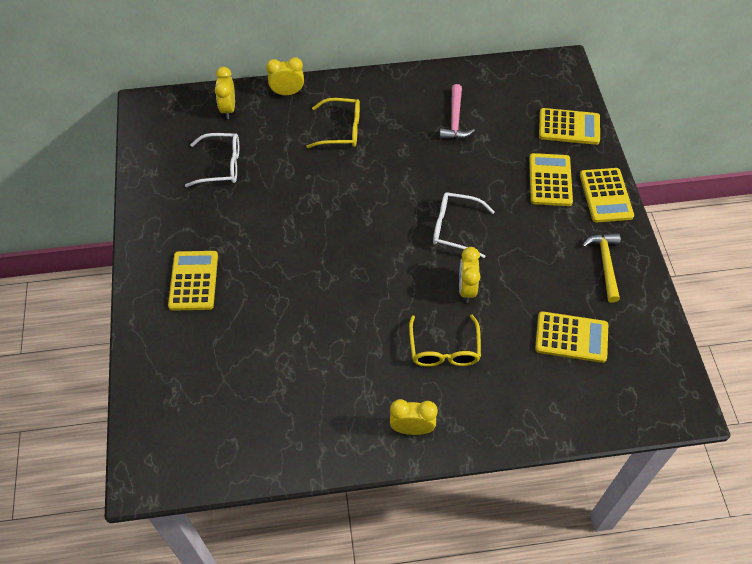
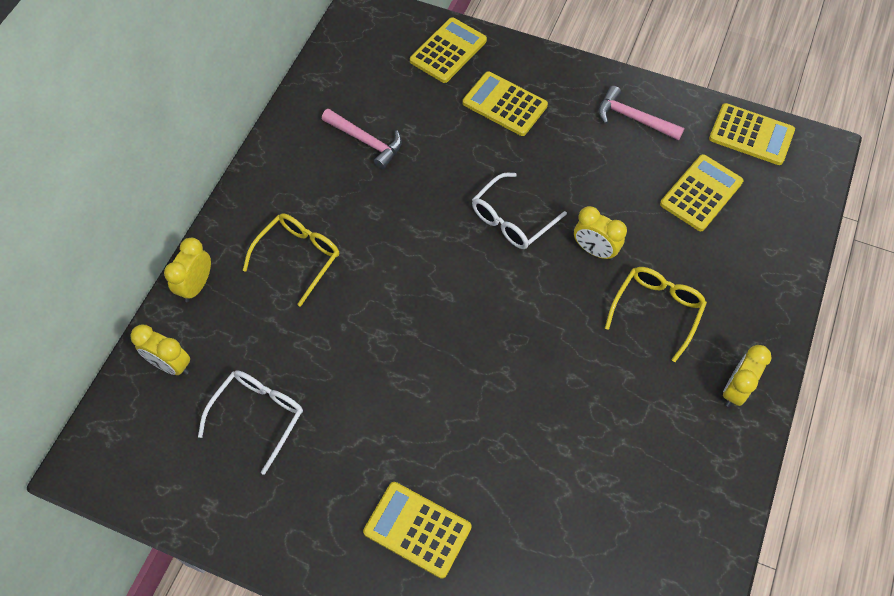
camera: 60 degrees left, 5 degrees up
(444, 349) = (656, 310): yellow glasses -> yellow glasses turned 90 degrees counterclockwise
(605, 264) = (633, 118): yellow hammer -> pink hammer
(606, 195) = (553, 71): yellow calculator -> yellow calculator (751, 135)

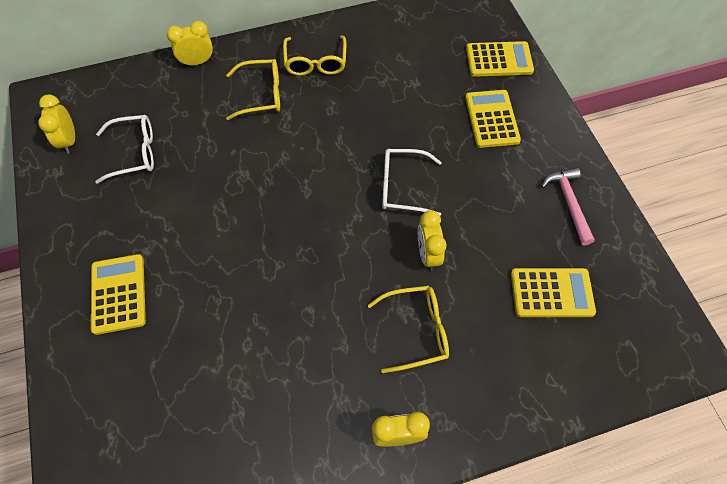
camera: 50 degrees right, 0 degrees up
(171, 365) = (135, 88): yellow clock -> yellow clock (69, 141)
(305, 187) = (315, 63): none -> yellow glasses
(366, 141) = (380, 68): pink hammer -> none
(751, 135) = (646, 293): yellow calculator -> none

